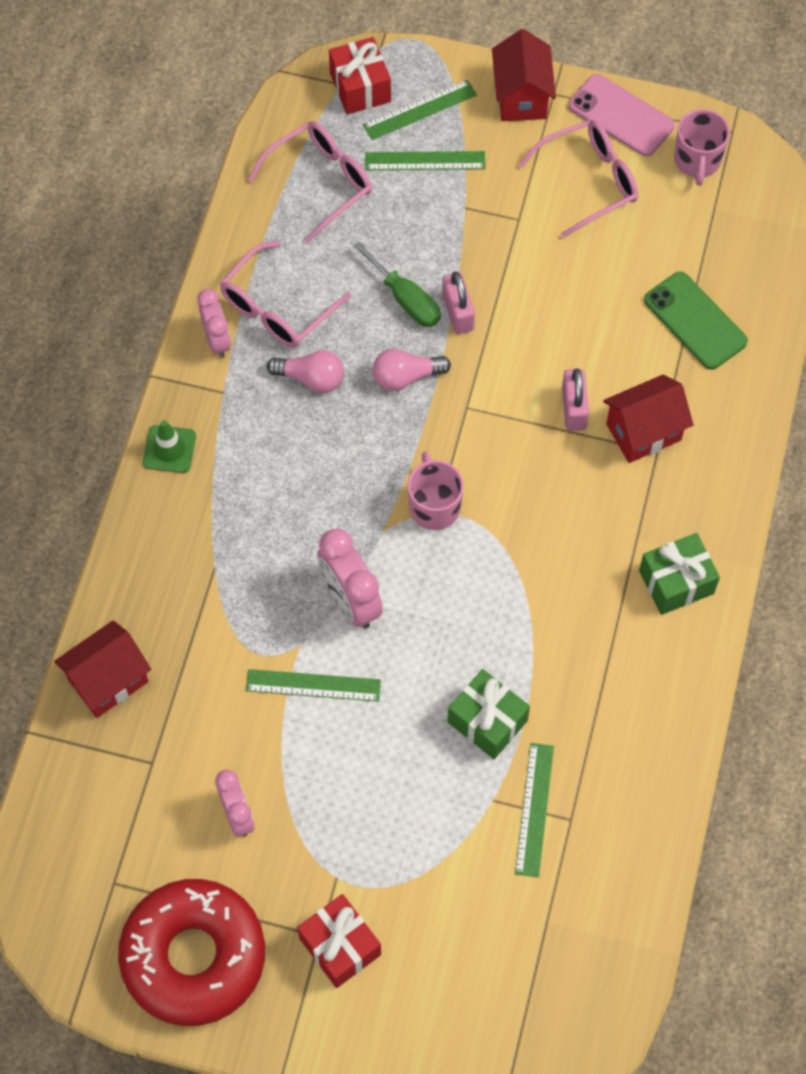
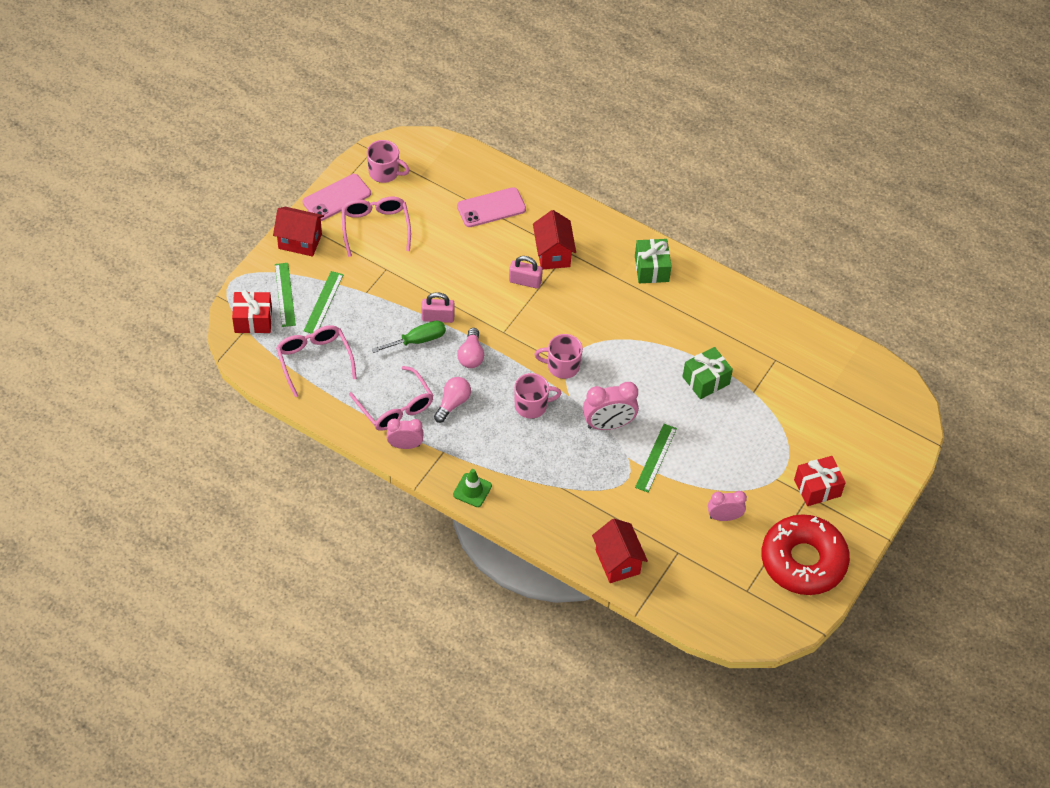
camera: 75 degrees left, 10 degrees down
(346, 485) = (532, 405): none -> pink mug
(534, 809) = (764, 374): green ruler -> none
(695, 321) = (491, 208): green phone -> pink phone

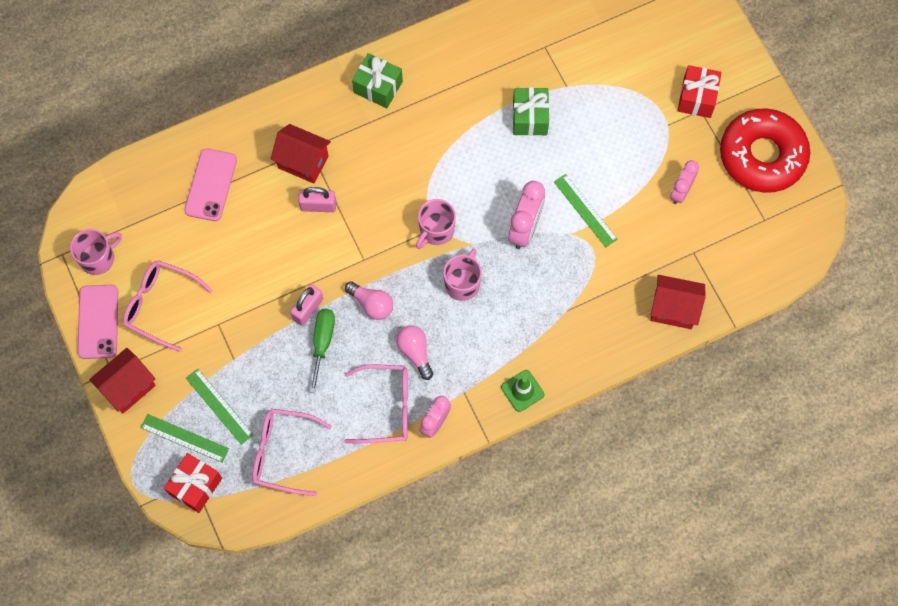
camera: 55 degrees left, 15 degrees up
(525, 281) = (318, 206): pink padlock -> pink padlock turned 45 degrees clockwise

